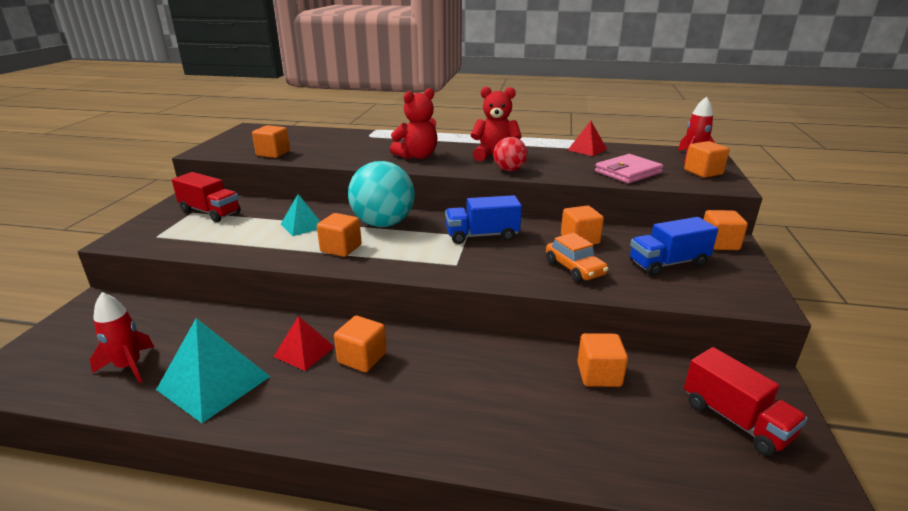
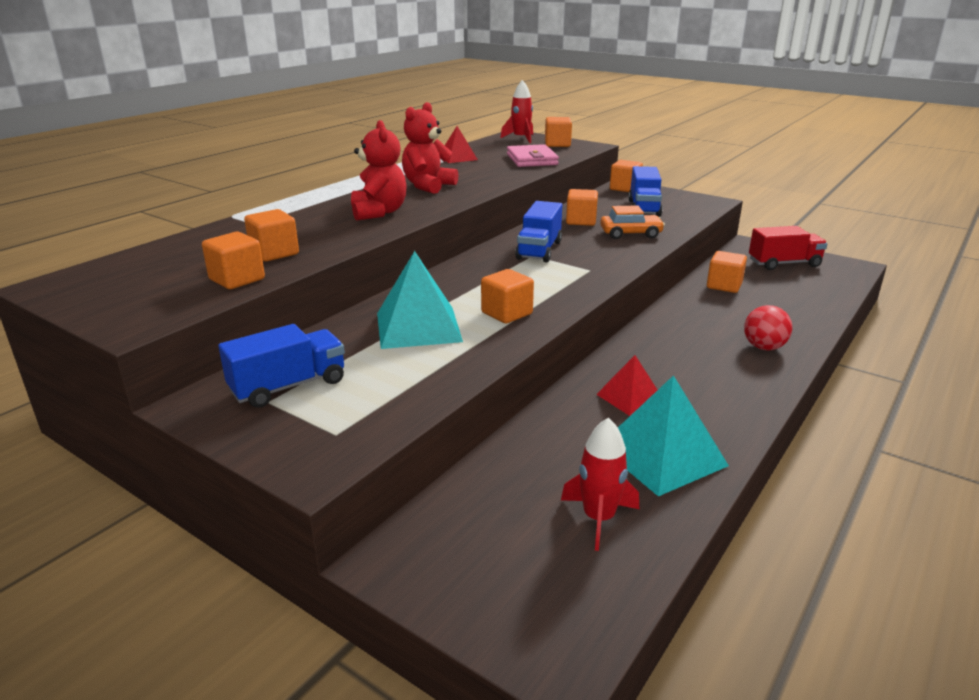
camera: 65 degrees left, 0 degrees up
(210, 212) = (288, 386): red truck -> blue truck
(302, 225) = (418, 327): turquoise pyramid -> turquoise pyramid, size x1.68
(362, 358) = (657, 369): orange cube -> orange cube (274, 253)
(383, 224) = (464, 285): turquoise ball -> none
(509, 170) = (476, 189): red ball -> red ball (763, 347)

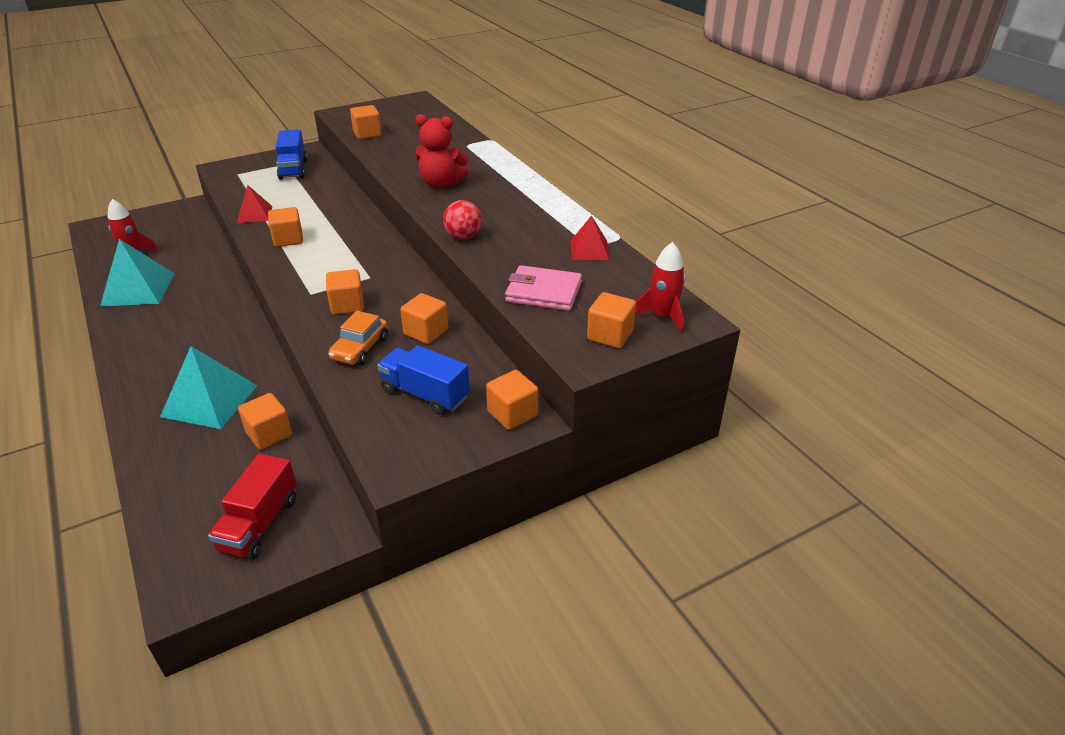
camera: 115 degrees right, 10 degrees up
(274, 253) = (397, 145): orange cube -> orange cube (347, 305)
(418, 327) = (310, 209): turquoise pyramid -> turquoise pyramid (210, 401)
(428, 186) = (494, 214): red teddy bear -> none
(539, 250) = (378, 284): blue truck -> none
(630, 397) = (195, 300): red pyramid -> red pyramid (254, 214)
(763, 347) = (159, 390): red ball -> red ball (463, 237)

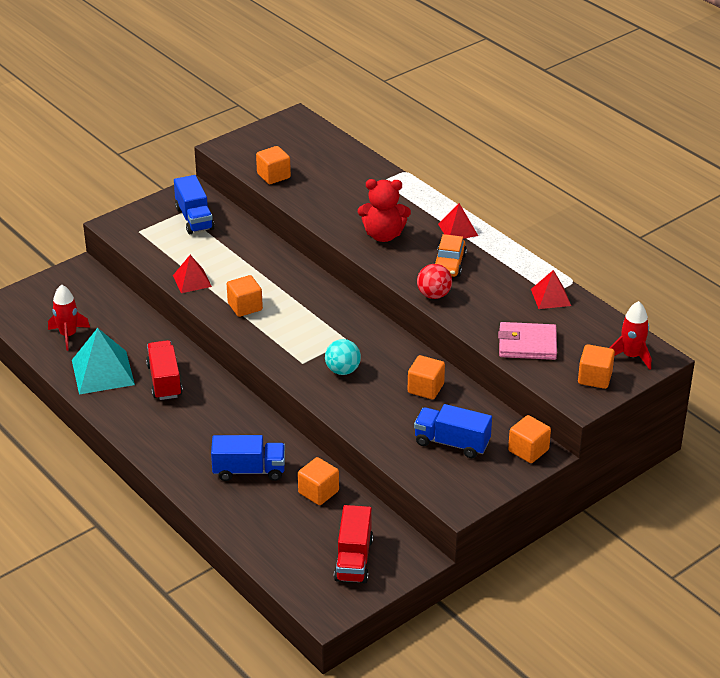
camera: 10 degrees left, 0 degrees up
(189, 303) = (164, 381): none -> red truck
(210, 401) = (249, 471): turquoise pyramid -> blue truck
(347, 305) = (342, 370): orange cube -> turquoise ball
(360, 348) = (377, 410): orange car -> orange car (449, 264)
(518, 185) = (458, 229): none -> red pyramid

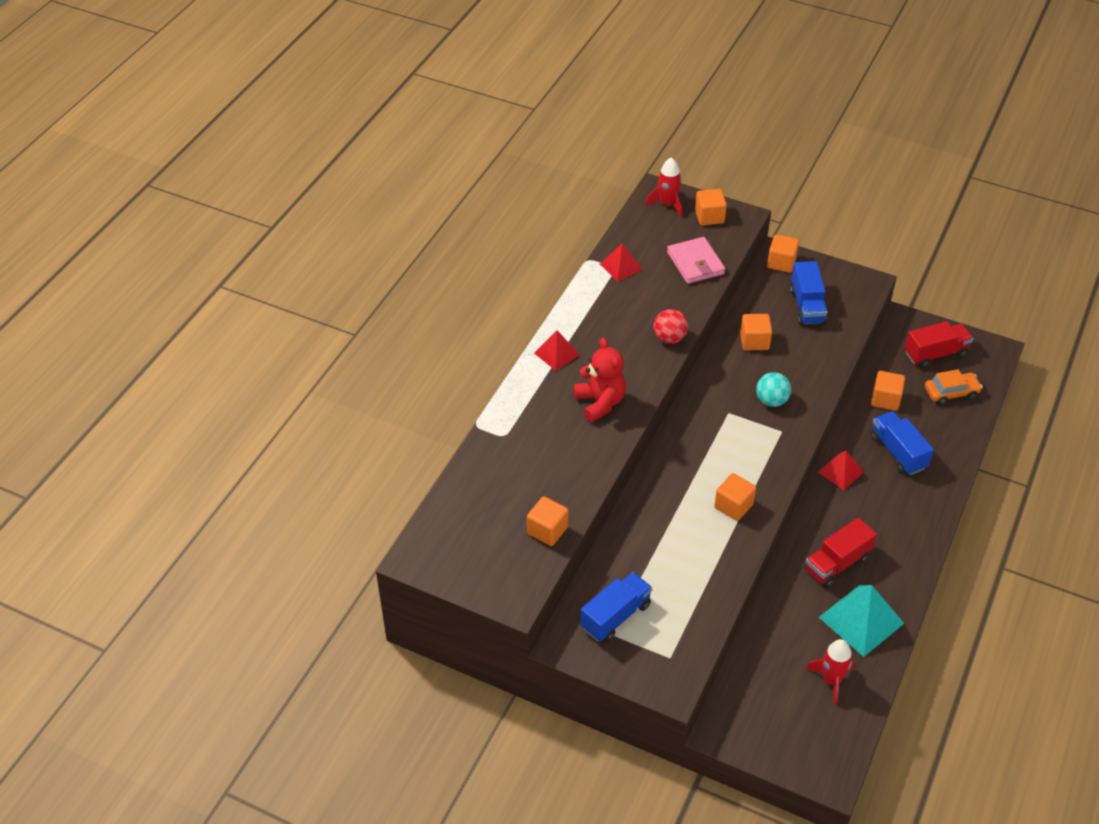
camera: 115 degrees left, 10 degrees up
(192, 281) = (722, 567): red pyramid -> red pyramid (840, 472)
(449, 264) = (616, 342): orange car -> orange car (951, 393)

